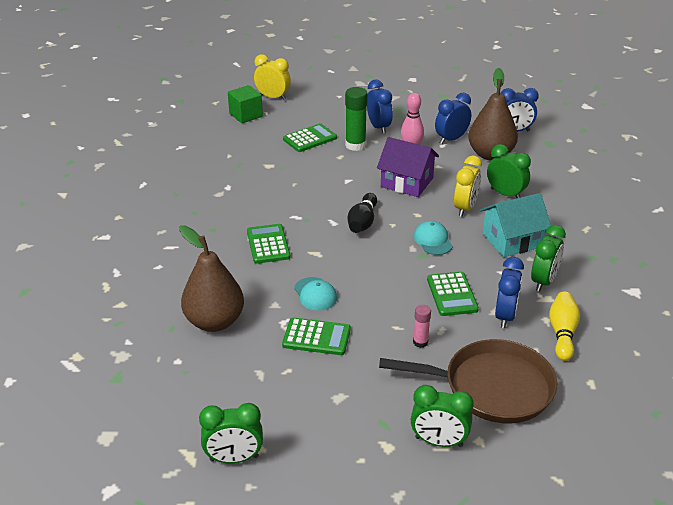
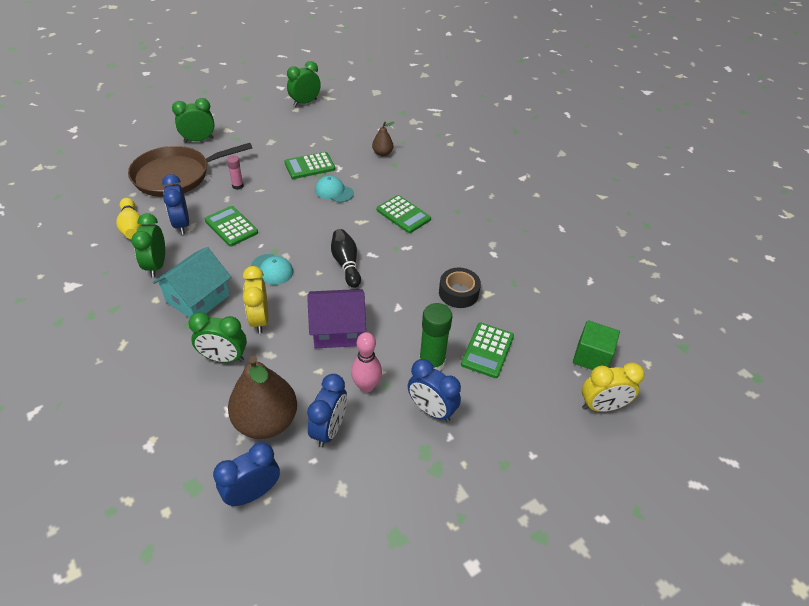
camera: 145 degrees right, 10 degrees up
(214, 321) = (382, 153): brown pear -> brown pear, size x0.49
(290, 173) = (458, 293): none -> black tape

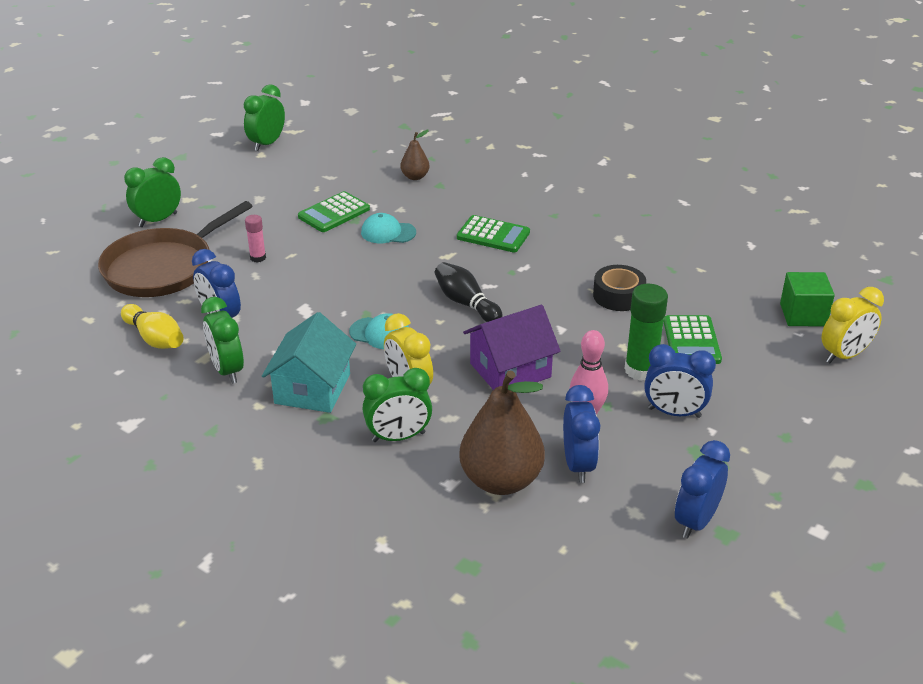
camera: 20 degrees left, 10 degrees down
(231, 227) = (288, 303): green calculator -> none
(253, 493) = (542, 548): blue clock -> blue clock (696, 521)

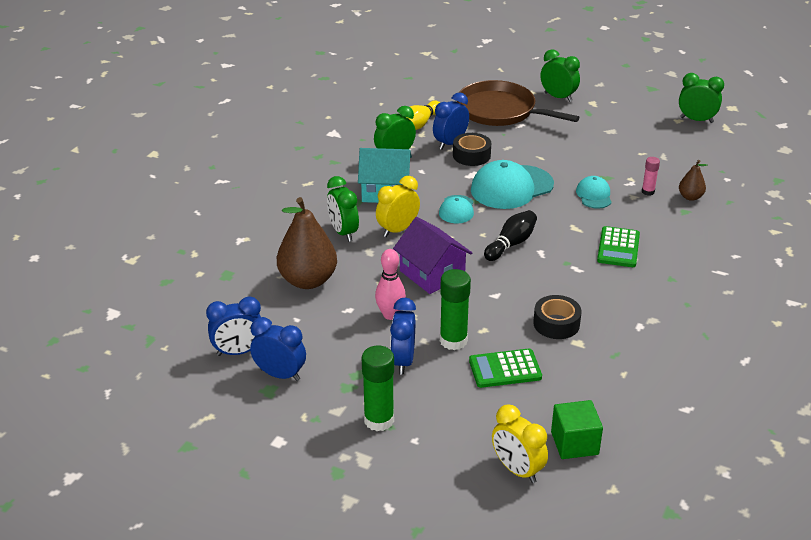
camera: 80 degrees right, 0 degrees up
(258, 258) = (530, 144): pink glue stick -> pink glue stick (648, 192)
(260, 305) = (471, 155): none -> black tape
(334, 213) = (609, 166): green calculator -> none
(348, 285) = (511, 187): none -> turquoise cap
(578, 465) = (330, 314): blue clock -> blue clock (238, 352)
(777, 443) = (379, 420): none -> green glue stick

